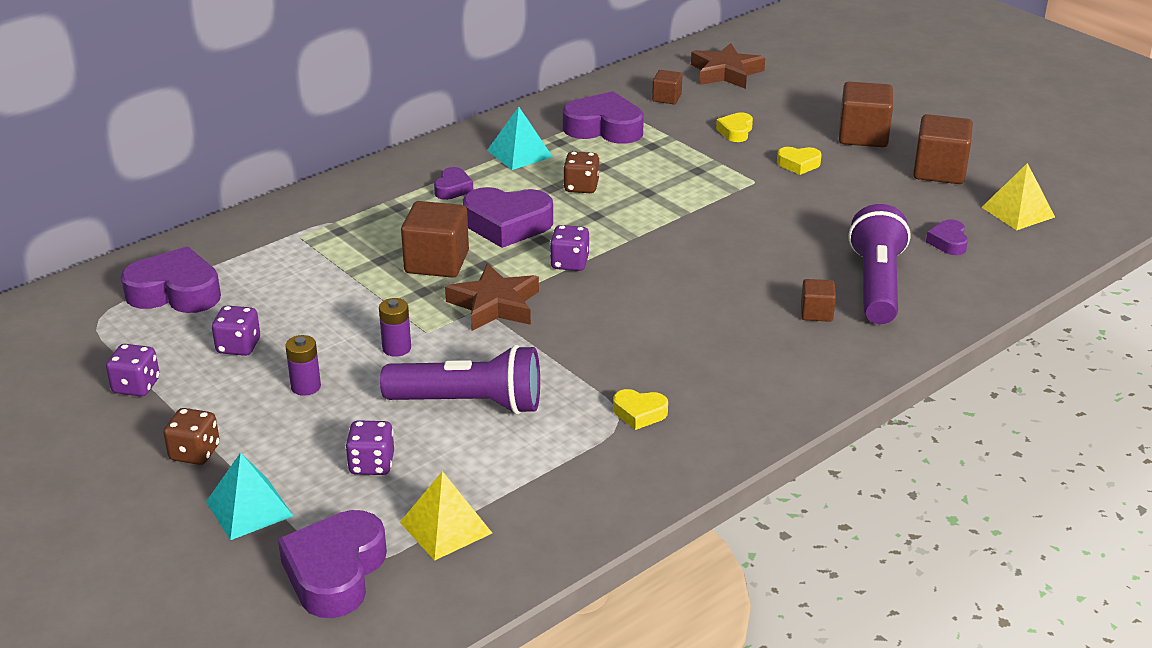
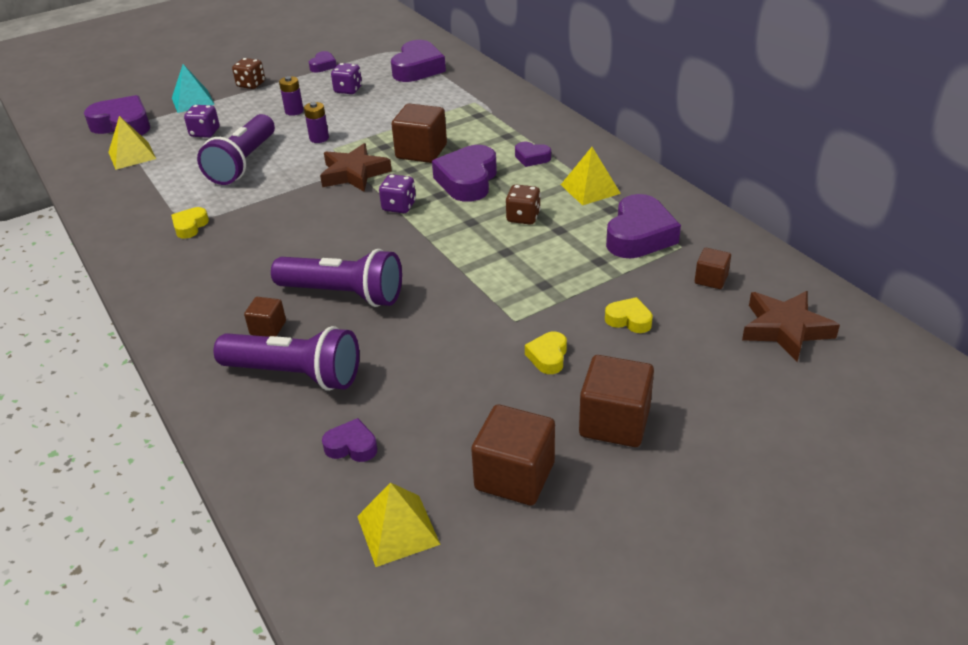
camera: 100 degrees right, 5 degrees up
(136, 386) = (323, 66): purple dice -> purple heart
(519, 153) = (590, 189): turquoise pyramid -> yellow pyramid
(745, 276) = (343, 294): none -> purple flashlight

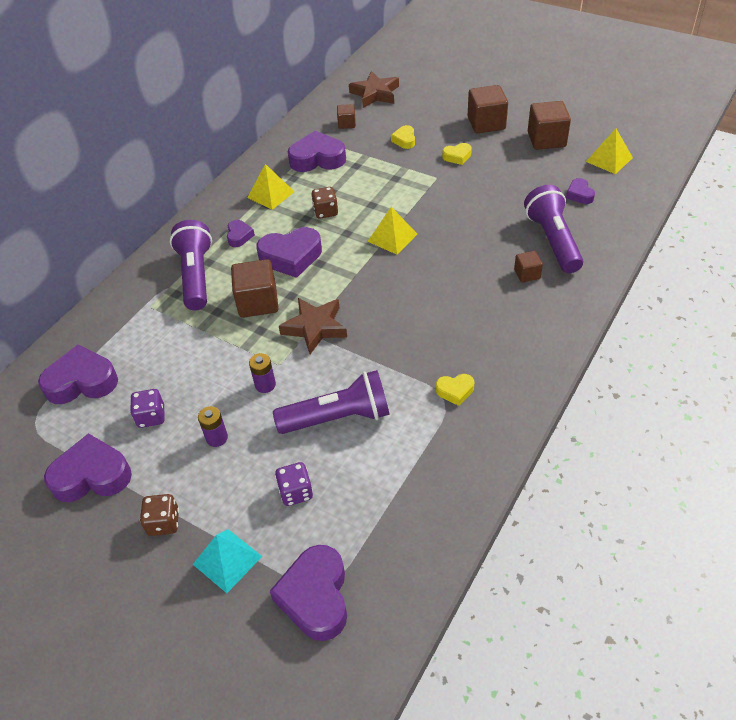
camera: 115 degrees left, 10 degrees up
(132, 155) = (373, 531): yellow pyramid -> yellow pyramid (392, 237)
(323, 66) = (92, 475): purple heart -> purple heart, size x1.94
(343, 294) = (468, 256): purple flashlight -> purple flashlight (196, 276)
(399, 206) = (348, 278): purple dice -> none

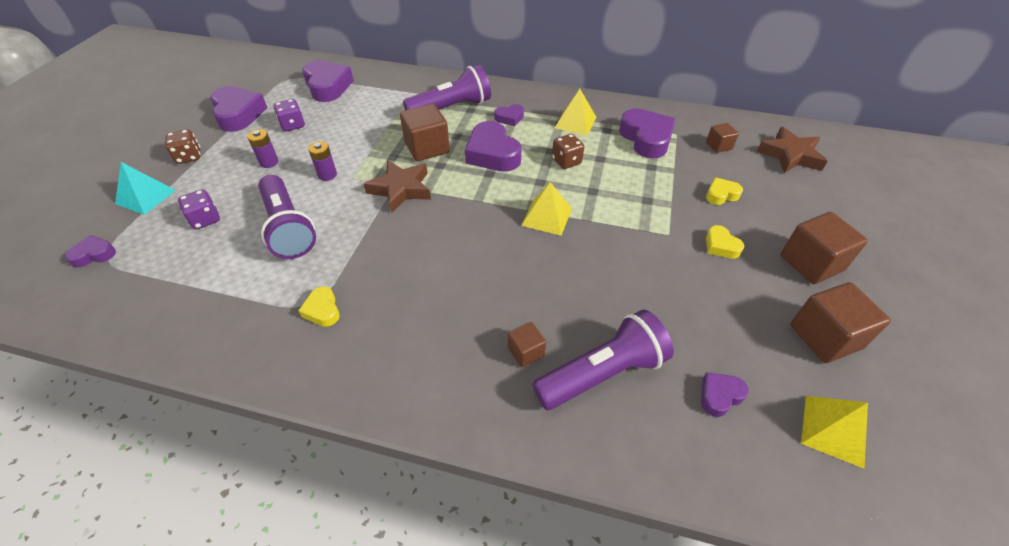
camera: 70 degrees right, 0 degrees up
(315, 597) = (94, 255): purple heart -> purple heart, size x0.51

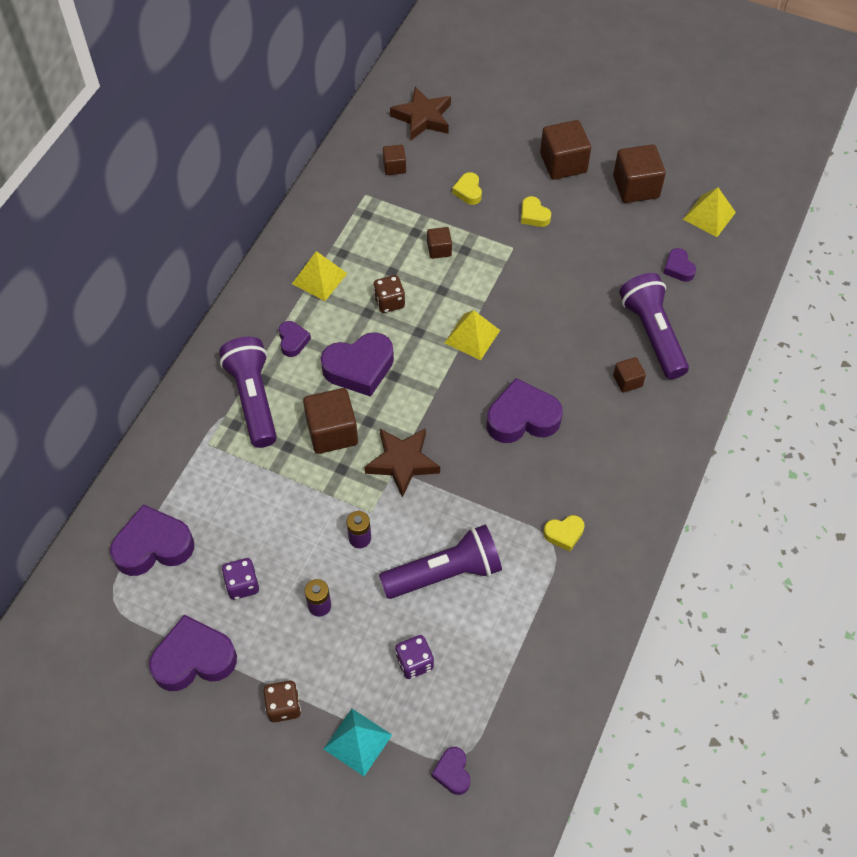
camera: 80 degrees left, 10 degrees up
(639, 184) = (439, 249): none -> brown cube
(646, 139) = (367, 222): purple heart -> purple heart (522, 418)
(720, 246) = (534, 215): yellow heart -> yellow heart turned 75 degrees clockwise

